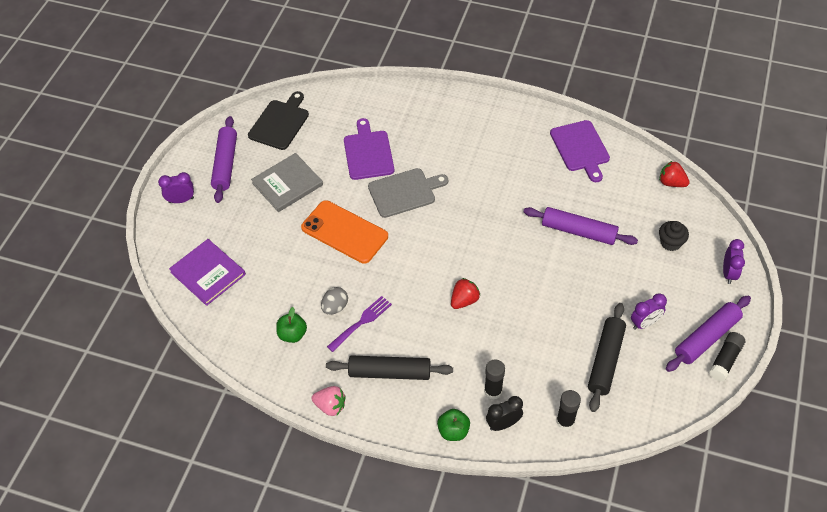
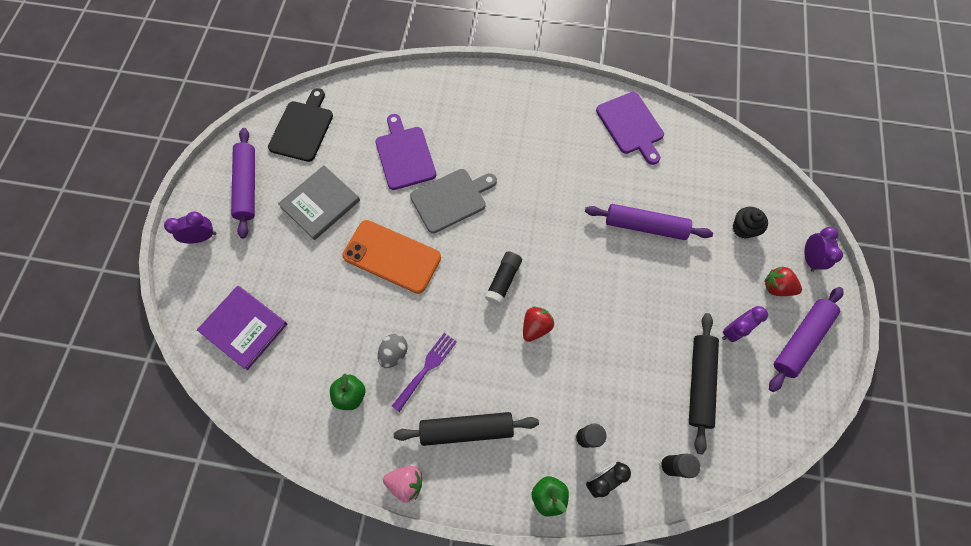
camera: 10 degrees left, 15 degrees up
(671, 183) = (732, 156): red strawberry -> red strawberry (776, 287)
(725, 360) = (824, 365): black glue stick -> black glue stick (503, 280)

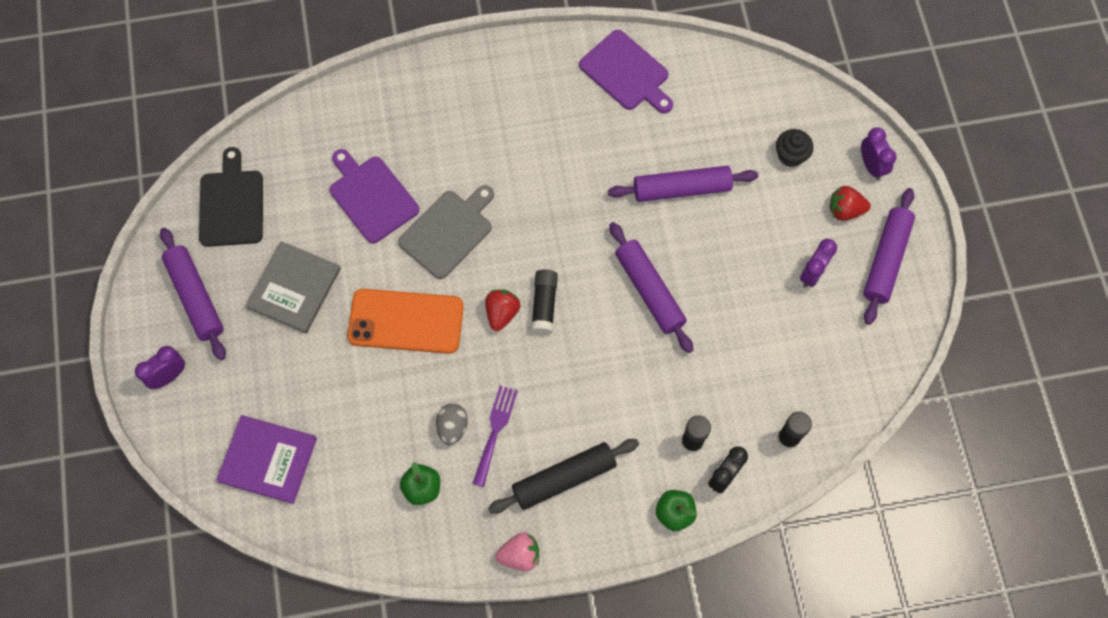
camera: 20 degrees left, 0 degrees up
(535, 326) = (599, 343): red strawberry -> red strawberry (502, 313)
(591, 298) = (649, 291): none -> purple rolling pin
(699, 382) = (793, 342): black rolling pin -> none

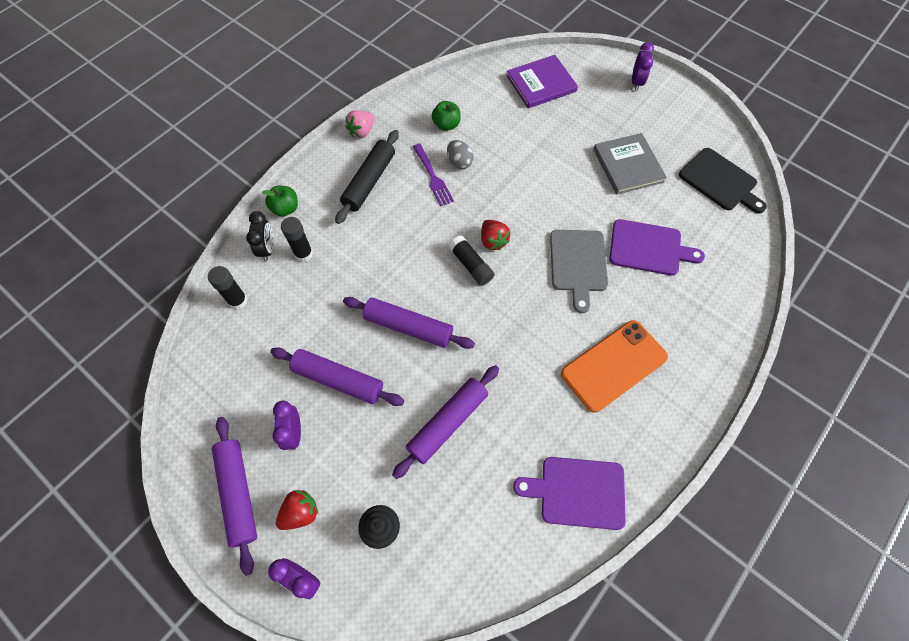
camera: 140 degrees right, 5 degrees down
(195, 297) = (673, 123): purple rolling pin -> purple rolling pin (338, 380)
(406, 321) = (545, 194): orange phone -> orange phone (613, 365)

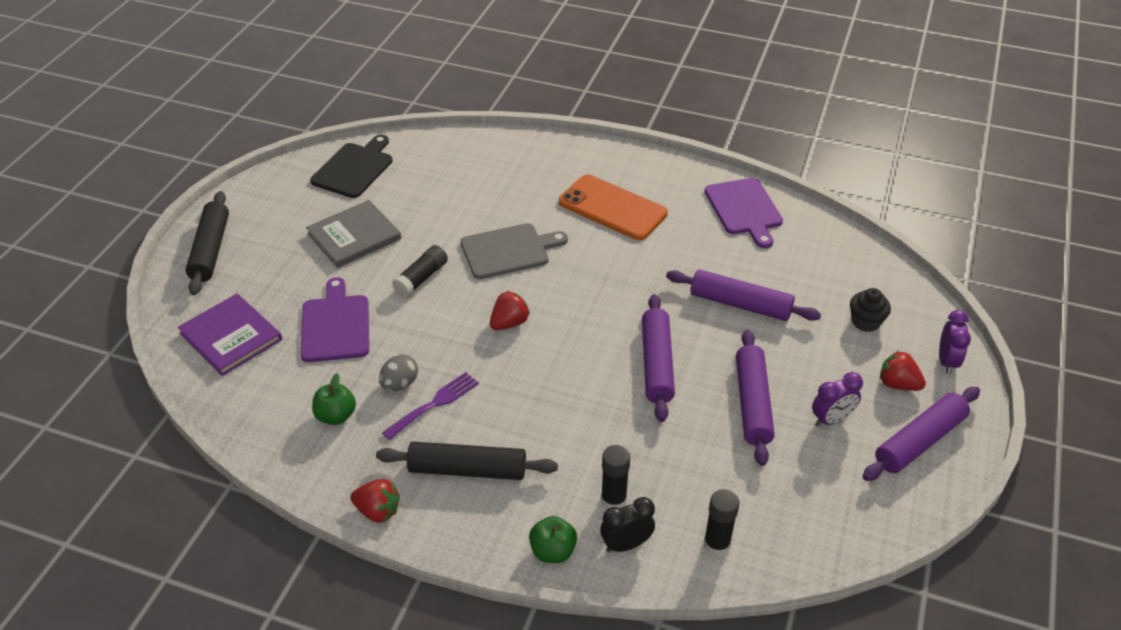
camera: 110 degrees left, 20 degrees down
(362, 131) = (377, 511): pink strawberry -> red strawberry
(471, 265) = (551, 333): black glue stick -> black glue stick (421, 278)
(636, 82) = (210, 250): purple clock -> black rolling pin
(649, 248) = (465, 205): purple cutting board -> purple cutting board (335, 325)

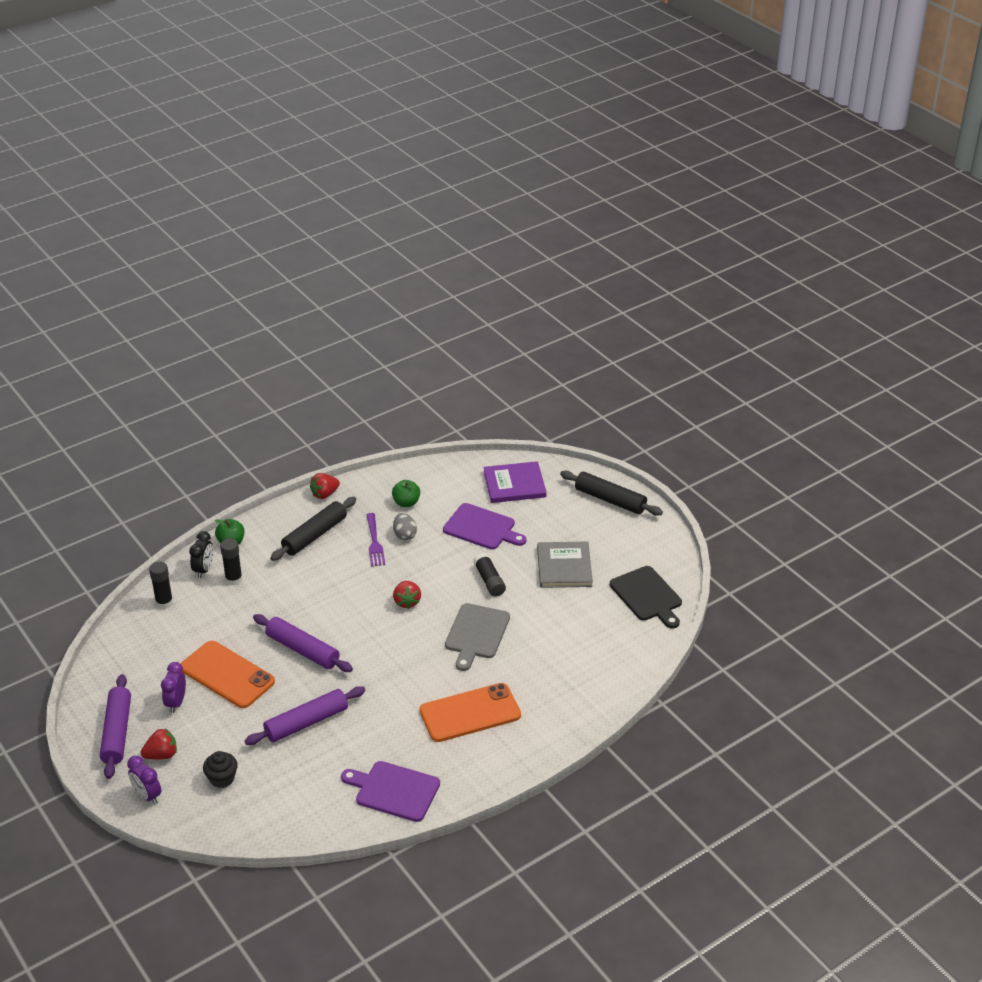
camera: 125 degrees right, 5 degrees down
(752, 403) = (227, 675): purple rolling pin -> orange phone

